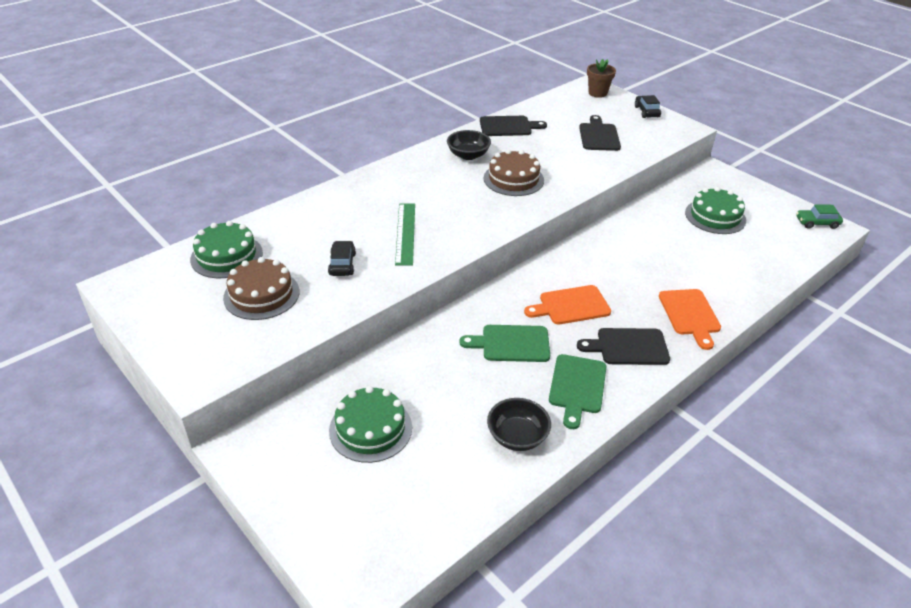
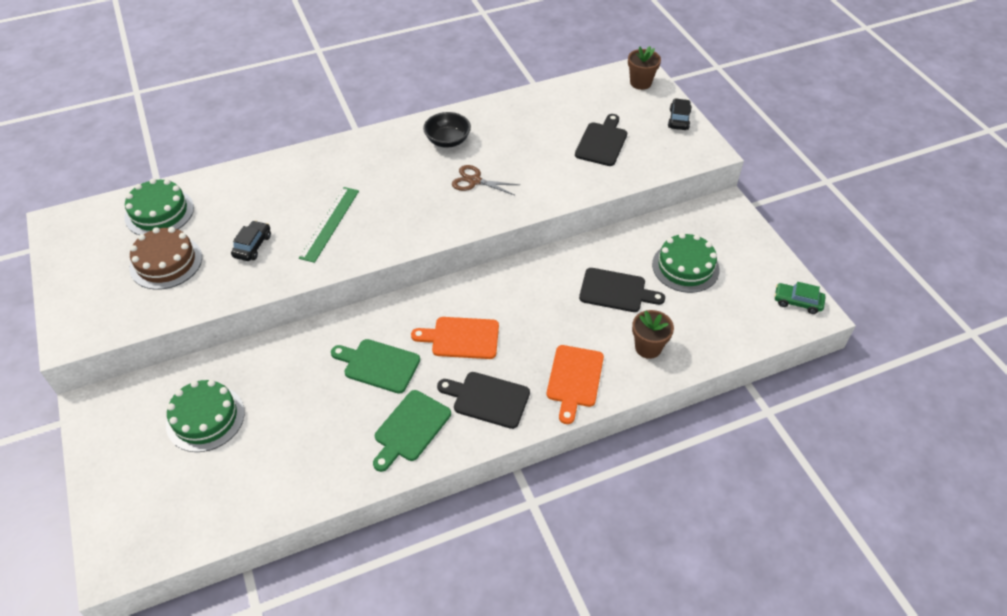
camera: 20 degrees right, 10 degrees up
(508, 126) = (512, 111): black cutting board -> black cutting board (616, 291)
(513, 179) = (474, 181): brown cake -> brown scissors
(517, 436) = (324, 464): black bowl -> none
(731, 278) = (648, 347): none -> brown flower pot

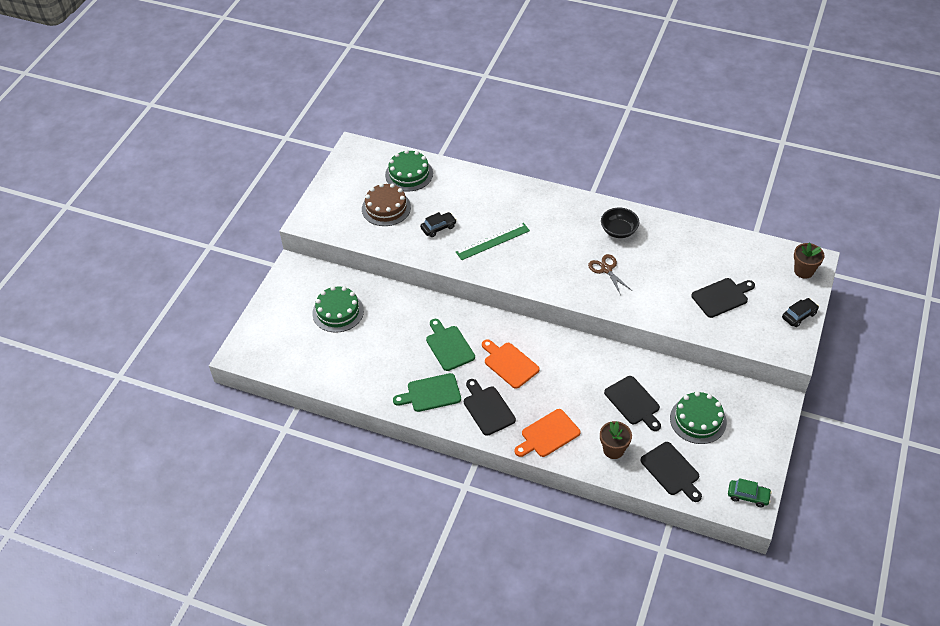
camera: 45 degrees right, 0 degrees up
(716, 328) = (671, 471): none -> black cutting board
(797, 302) = (748, 496): green car -> green car turned 135 degrees clockwise

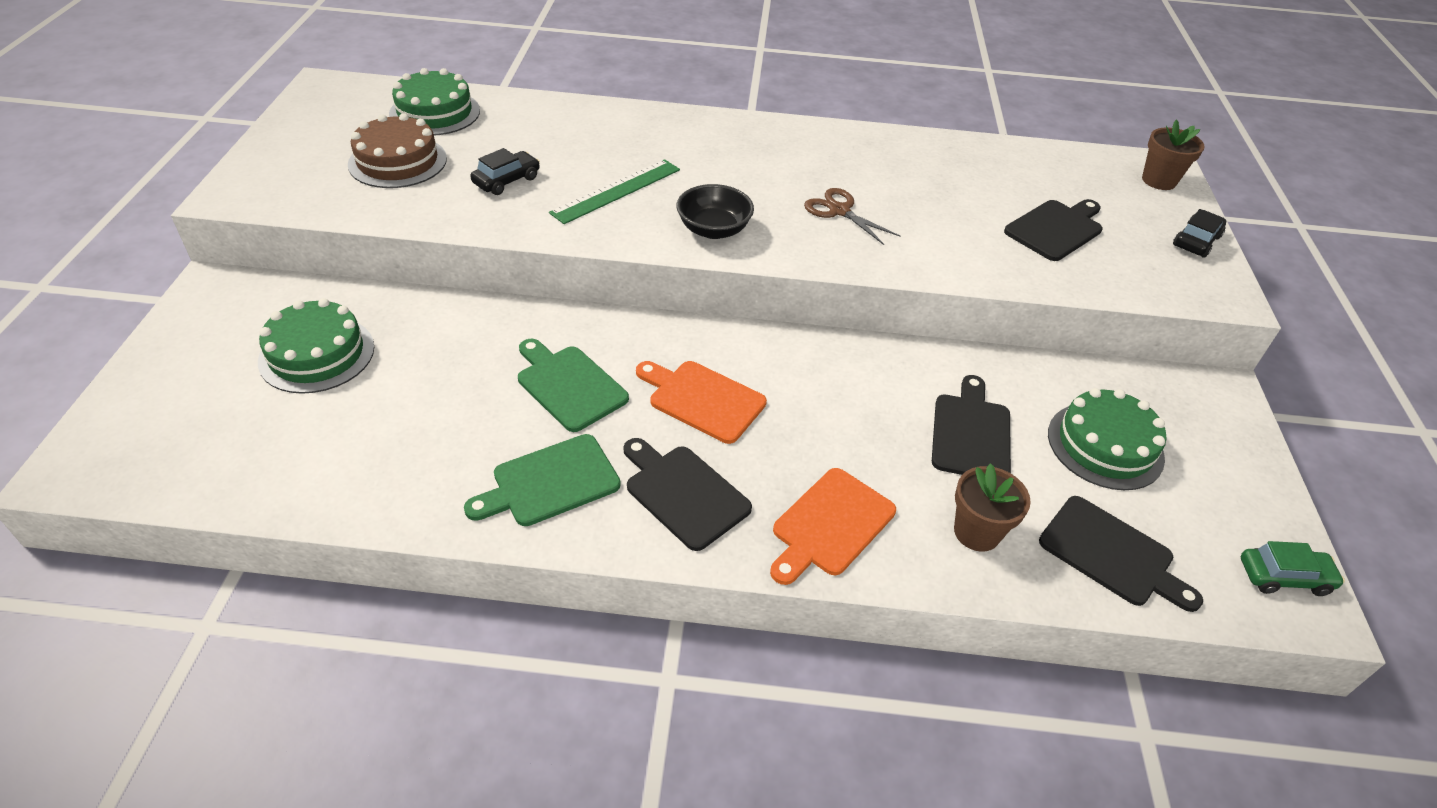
camera: 20 degrees left, 5 degrees down
(618, 231) = (835, 156): black bowl -> black bowl (713, 230)
(633, 402) = (971, 433): black cutting board -> black cutting board turned 120 degrees counterclockwise

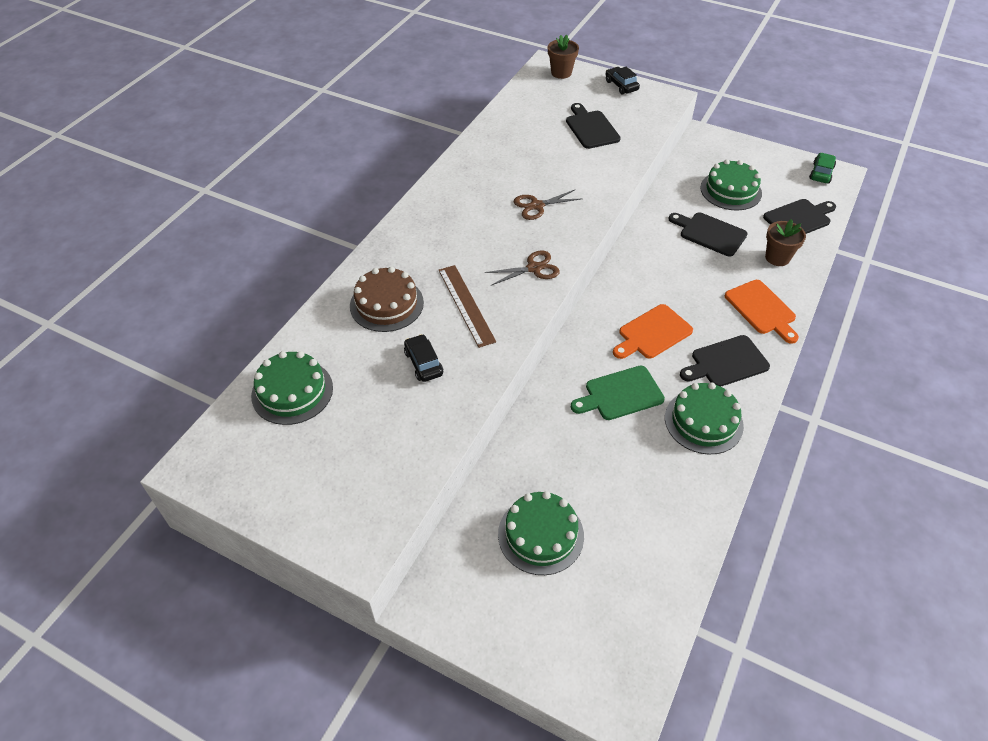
camera: 65 degrees left, 5 degrees up
(397, 161) = (361, 427): brown cake -> brown cake (386, 304)
(550, 482) = (703, 421): green cutting board -> green cake
(617, 191) = (466, 305): green ruler -> brown ruler
(713, 230) = (534, 268): black bowl -> brown scissors

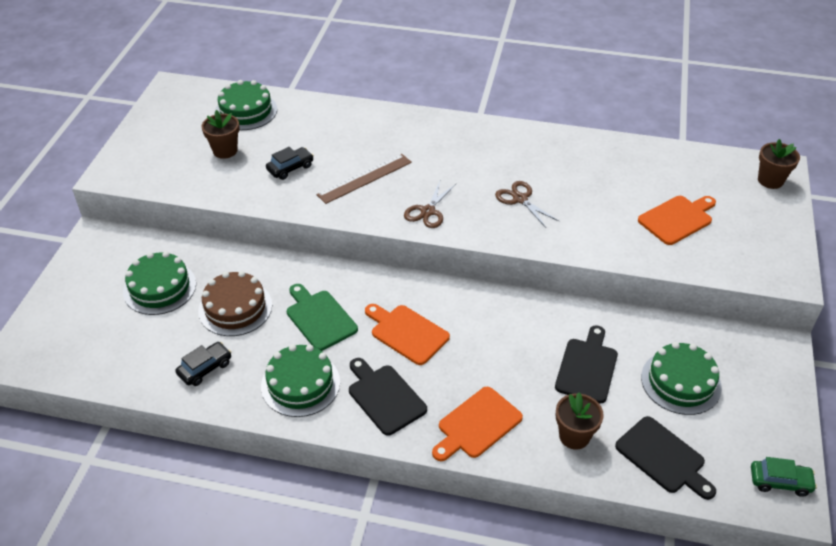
camera: 75 degrees right, 5 degrees down
(364, 420) = (225, 151): none -> brown flower pot
(386, 304) = (350, 135): brown cake -> brown cake (235, 308)
(534, 268) = (428, 211): brown scissors -> brown scissors turned 60 degrees clockwise
(591, 128) = (677, 219): black cutting board -> orange cutting board
(621, 85) = (782, 232): black car -> black car (205, 368)

